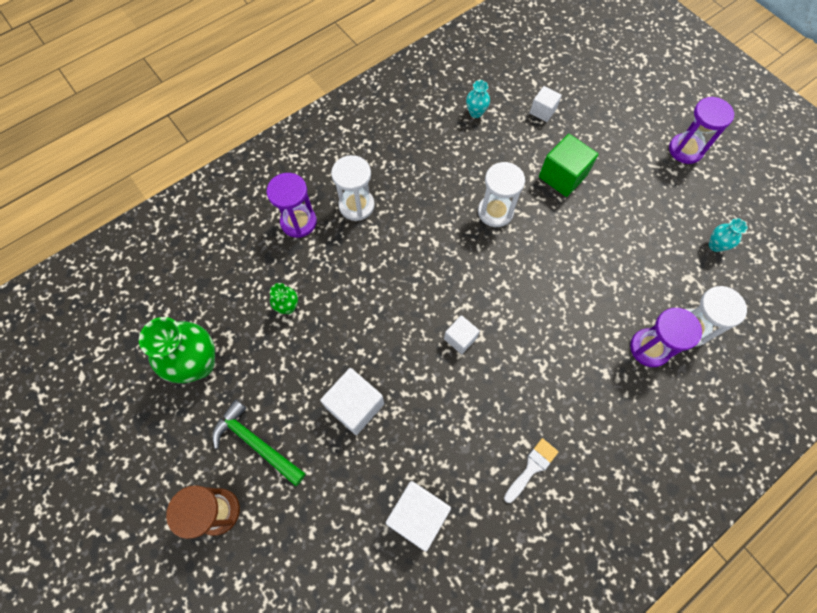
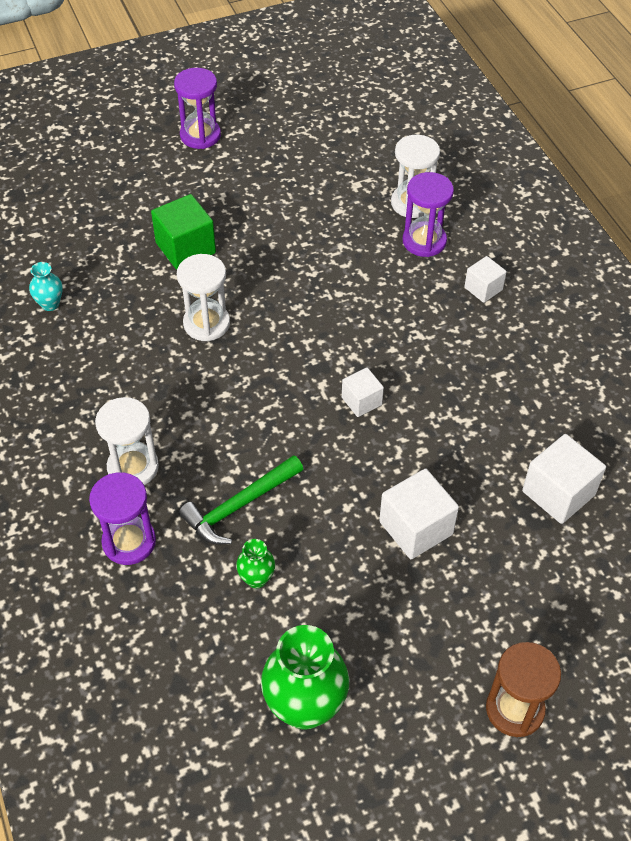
camera: 75 degrees left, 15 degrees down
(256, 442) = (435, 650): green hammer -> green hammer (238, 506)
(532, 467) = (527, 376): white brush -> none
(543, 111) = (83, 239): white cube -> white cube (483, 288)
(715, 245) = (326, 152): turquoise vase -> none

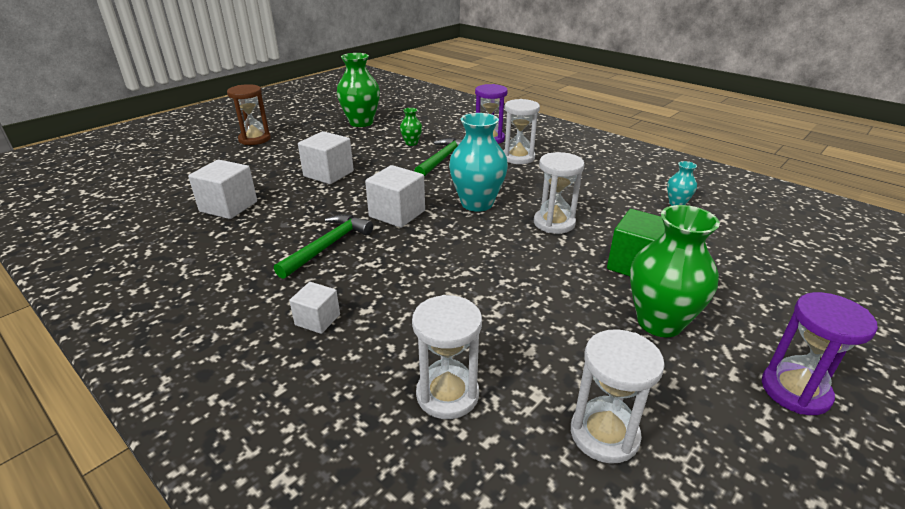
camera: 155 degrees right, 20 degrees down
(228, 198) = (659, 322): none -> green vase
(262, 385) = (477, 203): none -> turquoise vase
(335, 154) = (604, 434): none -> white hourglass
(361, 401) = (397, 214): white cube -> white cube, size x1.67
(424, 241) = (406, 349): purple hourglass -> none
(453, 374) = (328, 246): none -> green hammer

